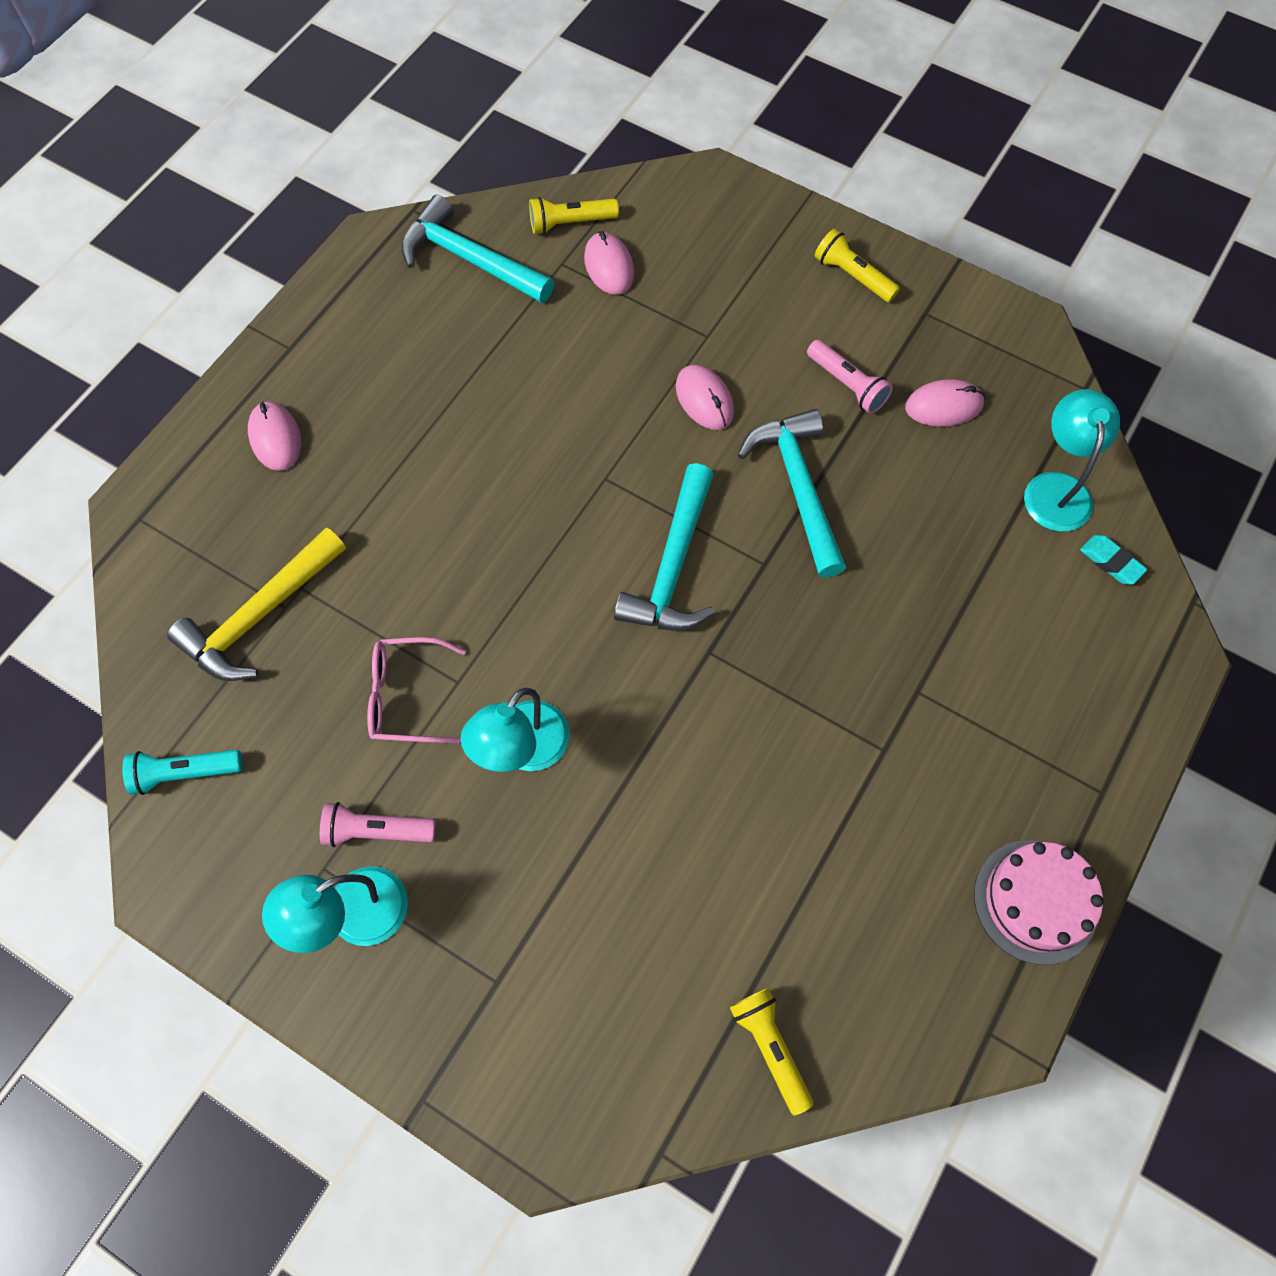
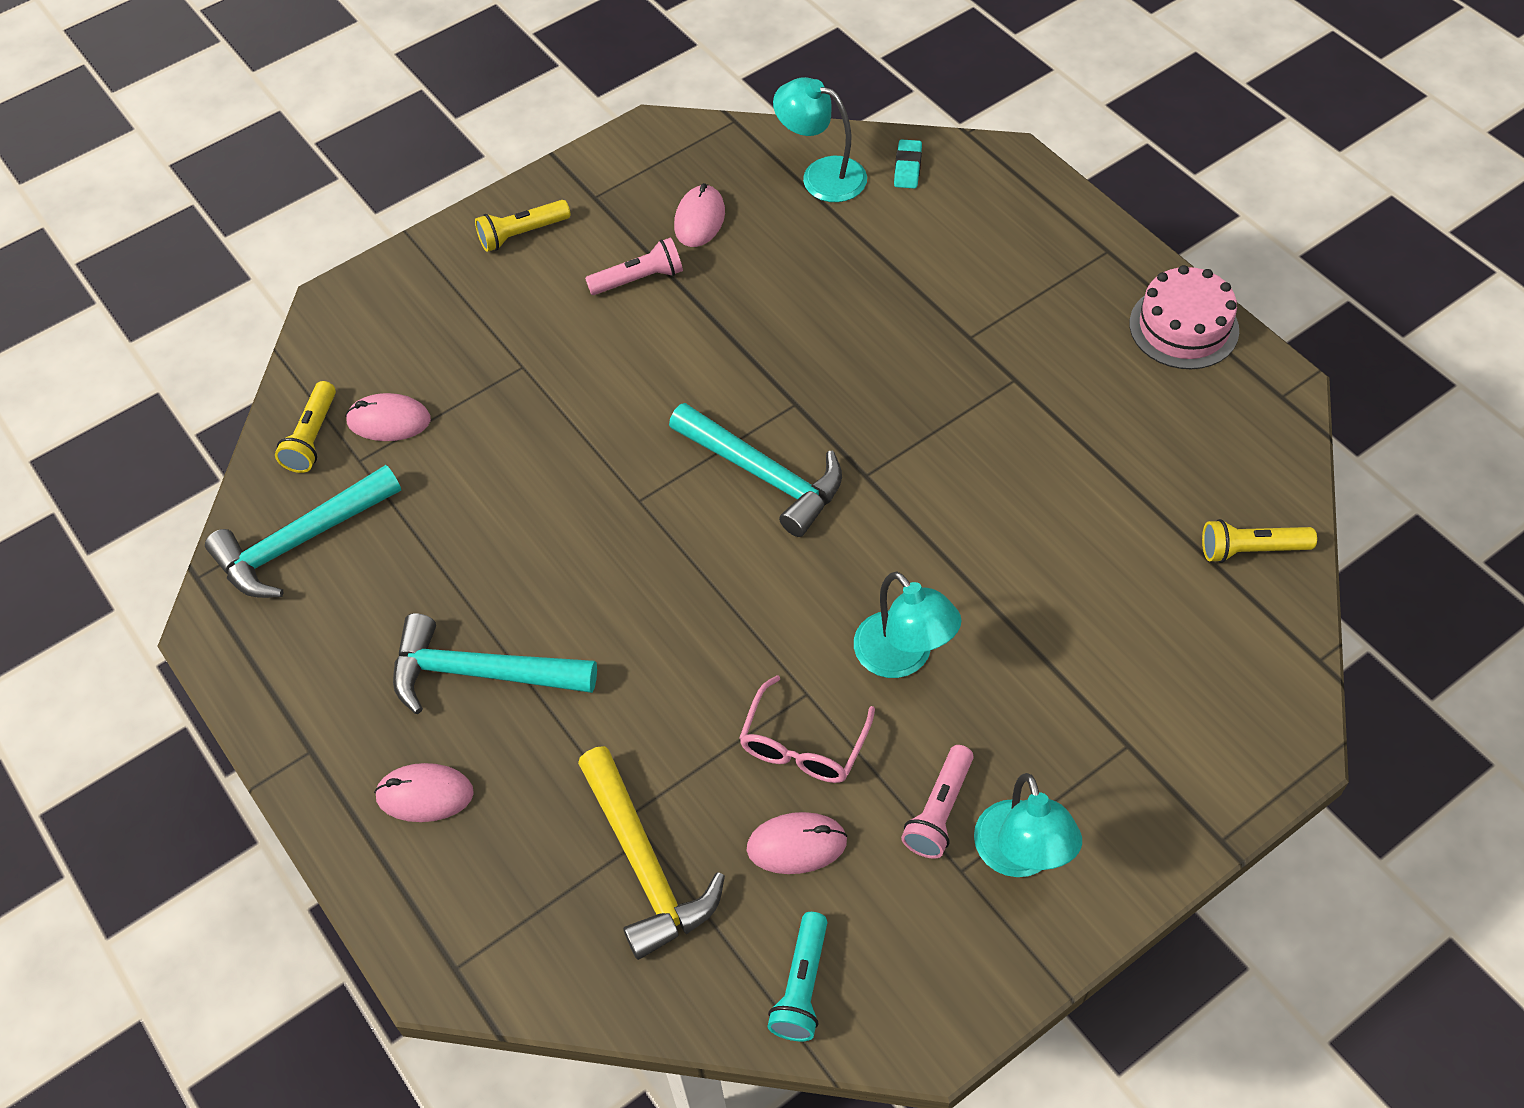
camera: 65 degrees left, 10 degrees down
(704, 400) = (594, 392): pink mouse -> pink mouse (797, 845)
(798, 488) = (729, 352): turquoise hammer -> turquoise hammer (481, 673)
(1110, 562) = (907, 168): turquoise eraser -> turquoise eraser turned 60 degrees counterclockwise

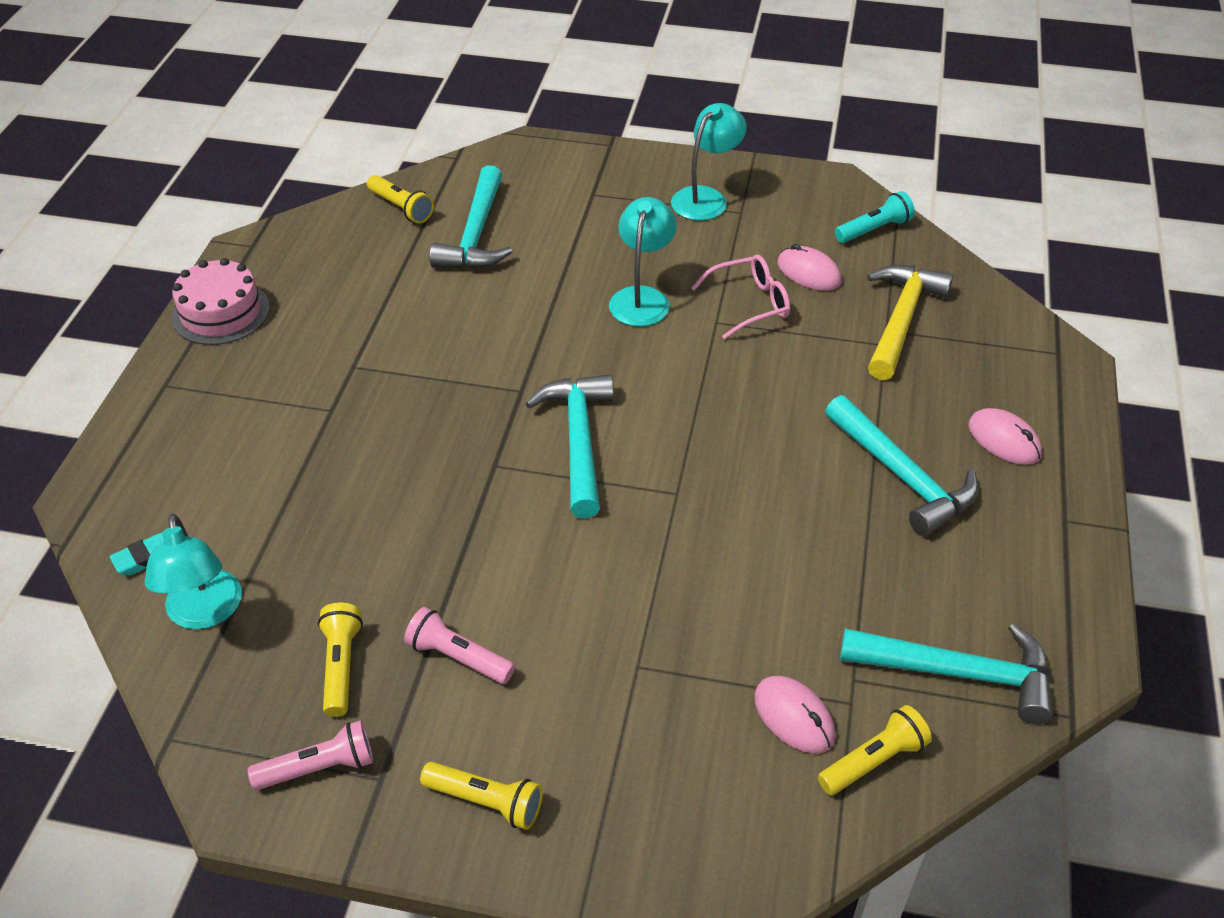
camera: 135 degrees left, 10 degrees down
(699, 219) = (341, 666): pink mouse -> yellow flashlight
(939, 811) = (718, 235): pink flashlight -> pink flashlight (319, 768)
(1142, 586) = (476, 234): none -> turquoise hammer

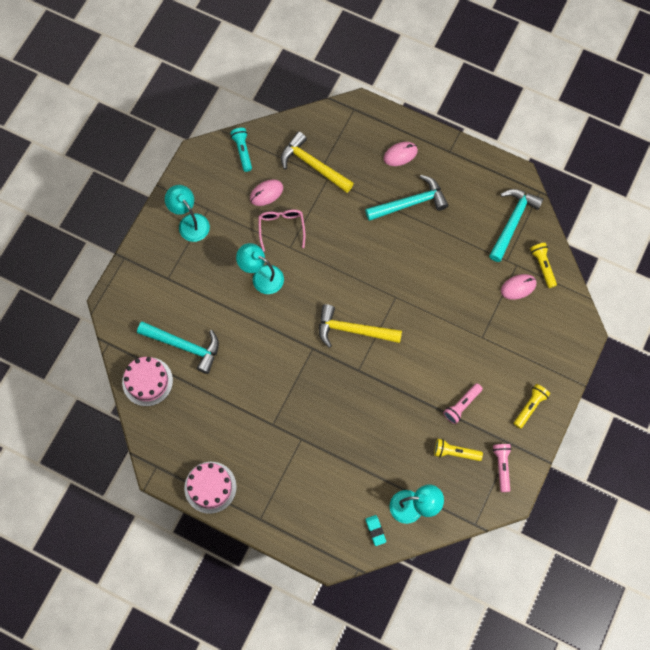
camera: 75 degrees left, 25 degrees up
(401, 208) = (147, 381): yellow flashlight -> pink cake
(579, 441) = (353, 330): turquoise hammer -> yellow hammer

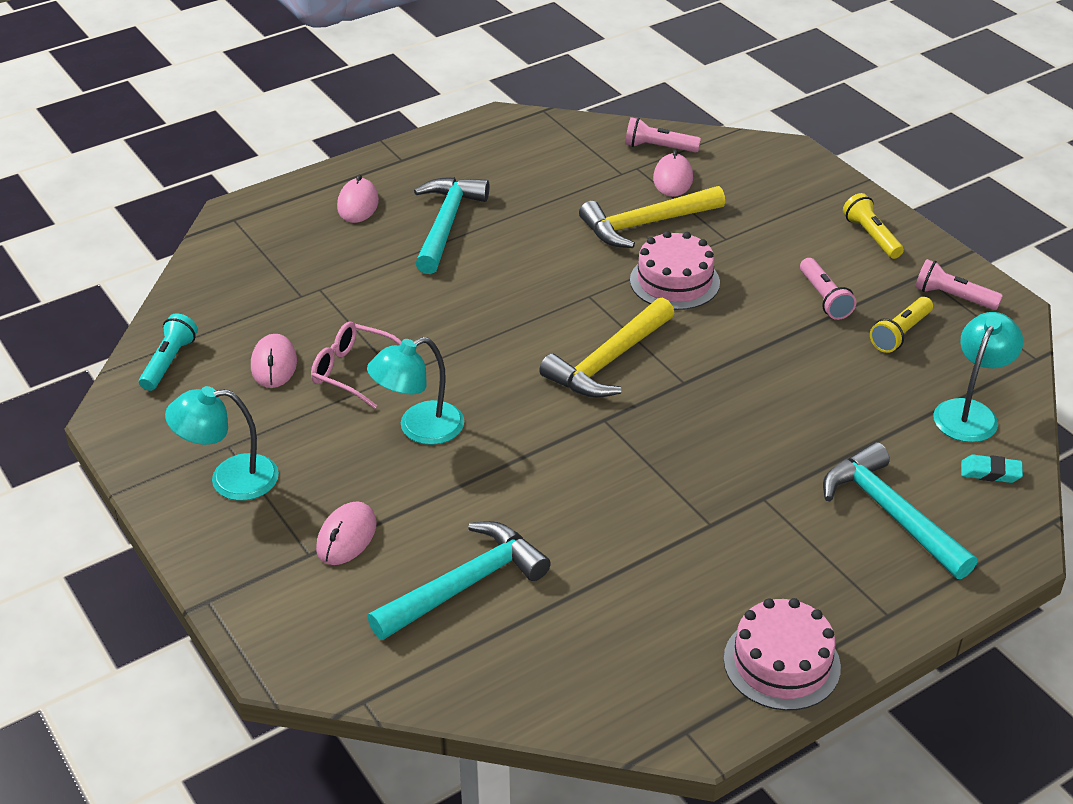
camera: 60 degrees left, 30 degrees down
(147, 381) = (494, 671): pink cake -> pink cake (674, 281)
(184, 286) = (346, 537): none -> pink mouse
(242, 151) = (169, 362): turquoise flashlight -> turquoise flashlight turned 90 degrees clockwise
(313, 165) = (280, 295): yellow hammer -> yellow hammer (646, 224)
(512, 222) = (567, 147): turquoise hammer -> turquoise hammer (891, 513)
(542, 266) = (659, 147): yellow flashlight -> pink flashlight

